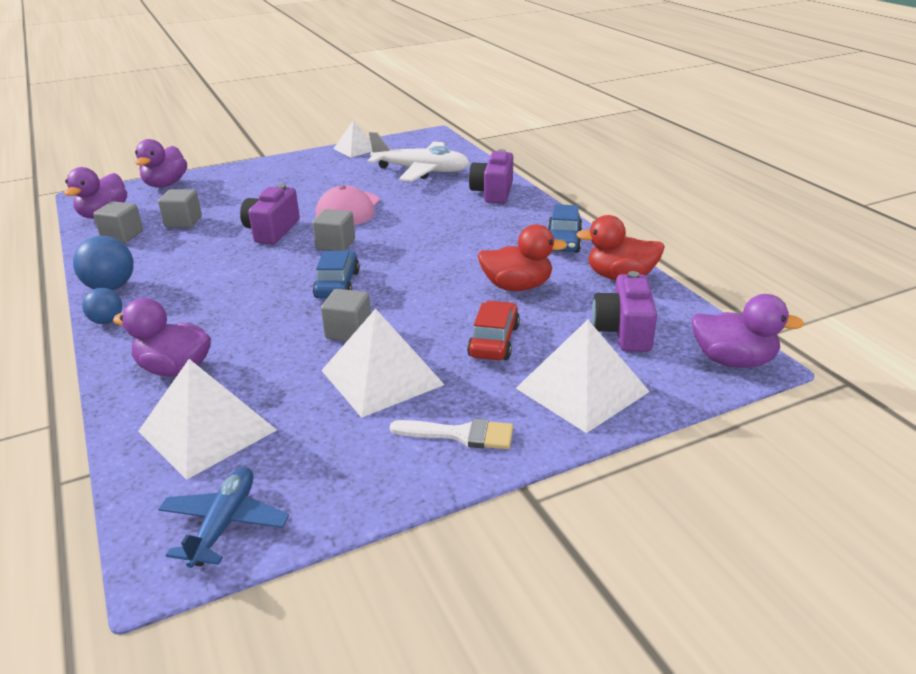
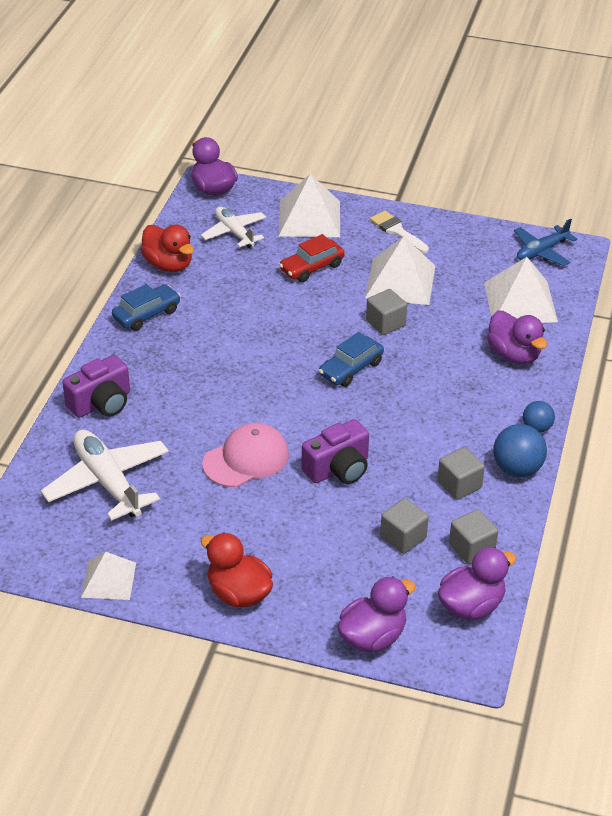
camera: 140 degrees left, 10 degrees up
(335, 244) = (306, 415): grey cube -> grey cube (459, 485)
(517, 286) = (240, 296): red duck -> red duck (238, 593)
(623, 331) = (234, 233): purple camera -> white plane

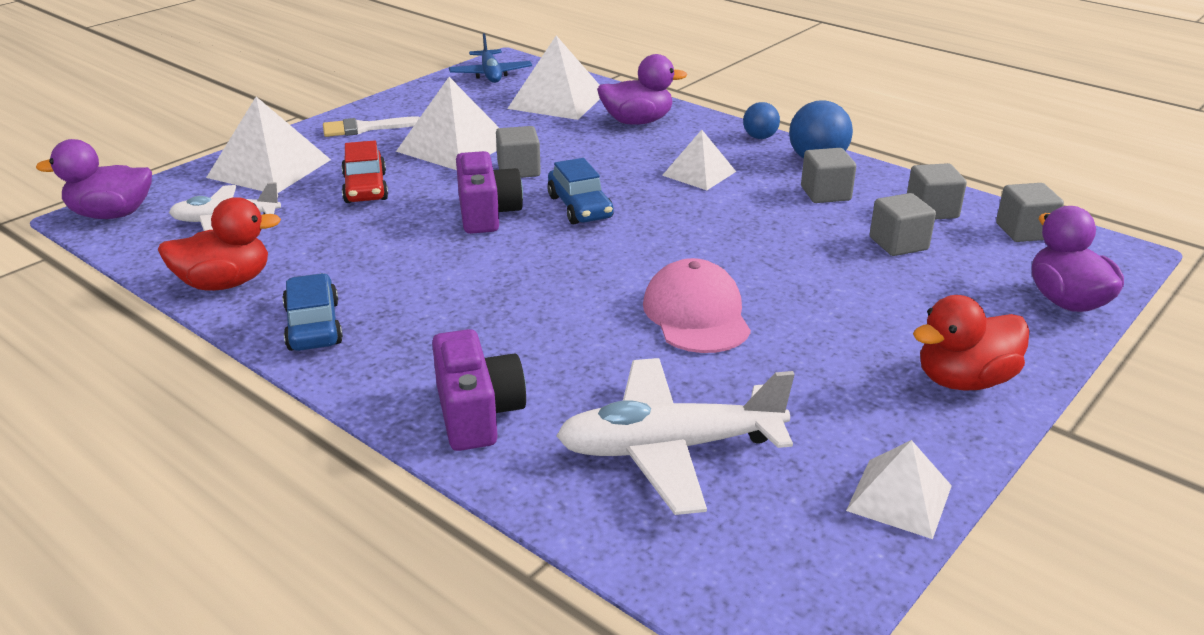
camera: 65 degrees left, 10 degrees down
(338, 469) = (756, 255): purple camera -> purple camera (487, 213)
(446, 411) = (699, 173): none -> white pyramid
(471, 606) = (1024, 231): purple duck -> grey cube

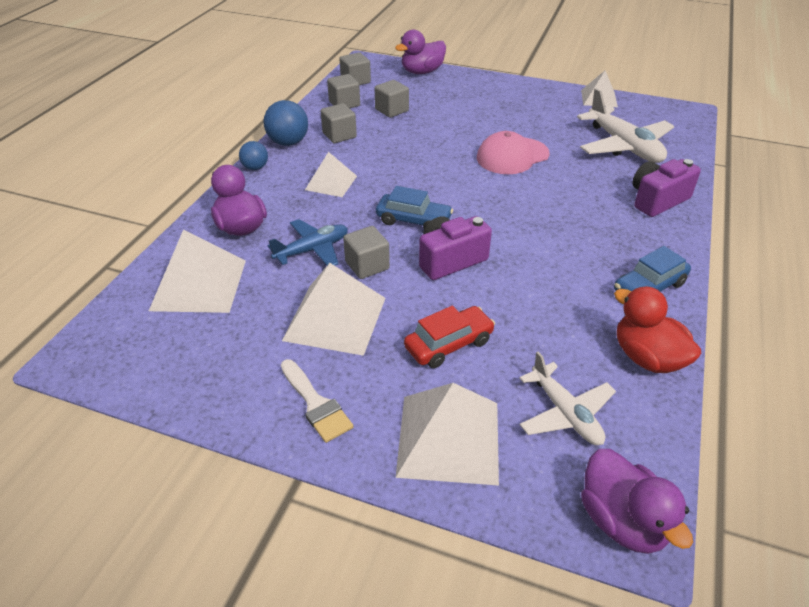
camera: 110 degrees left, 10 degrees up
(490, 74) = (124, 356): blue plane -> blue plane (312, 250)
(580, 207) = (413, 220): blue car -> blue car turned 60 degrees clockwise
(964, 380) = (508, 90): red duck -> none

